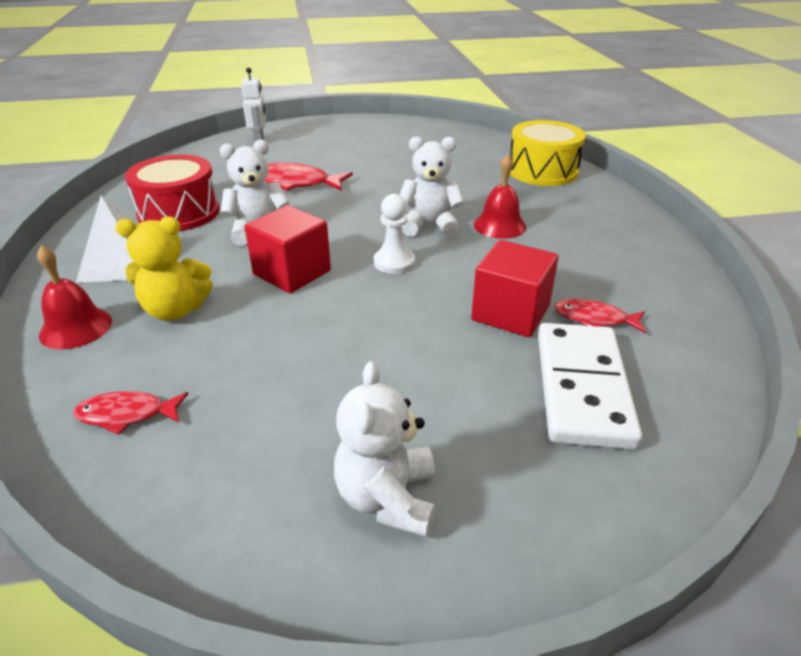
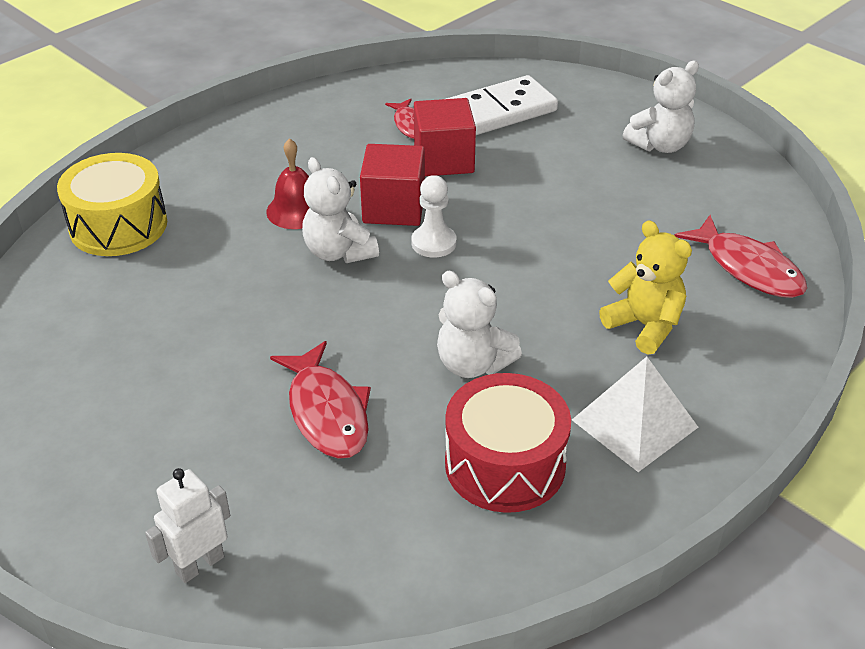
camera: 125 degrees left, 5 degrees up
(76, 327) = (733, 367): red bell -> none
(127, 414) = (748, 268): red fish -> red fish, size x1.63
(292, 272) = (516, 293): red cube -> red cube (394, 208)

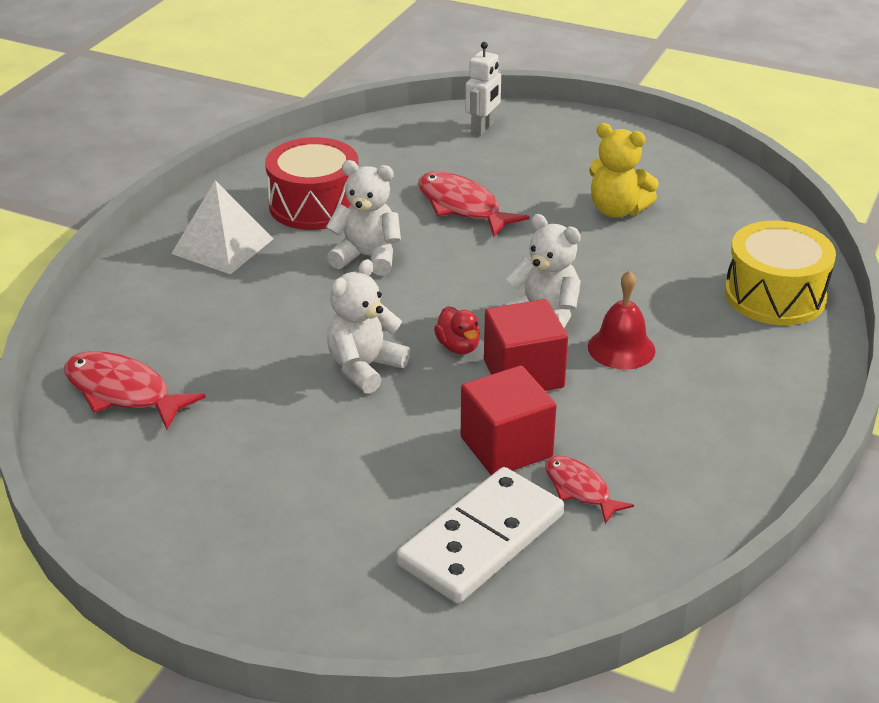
camera: 160 degrees right, 5 degrees down
(433, 243) = (458, 347): white pawn -> red duck
(644, 326) = (225, 316): yellow teddy bear -> yellow teddy bear (617, 210)
(660, 145) = (238, 538): white teddy bear -> white teddy bear (364, 368)

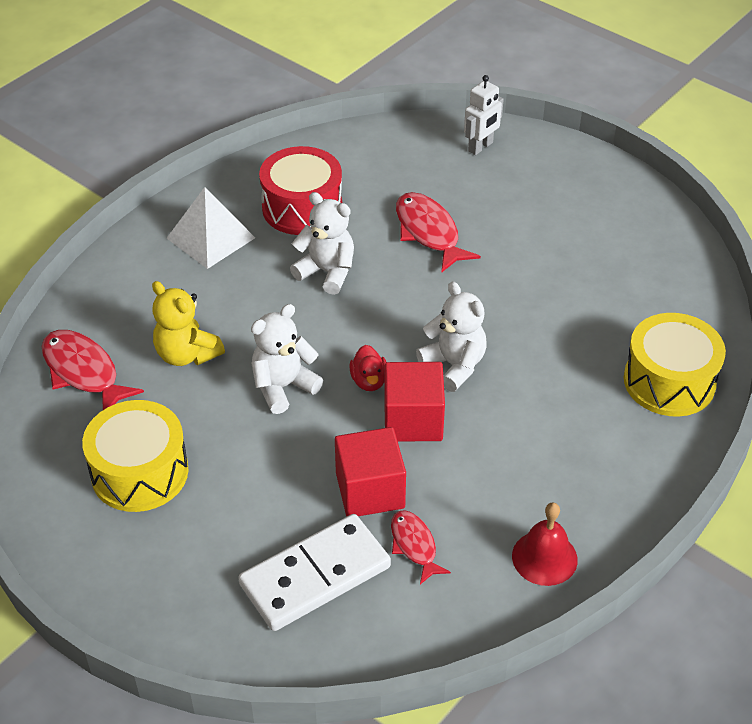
camera: 15 degrees right, 10 degrees up
(230, 477) = (140, 472): none -> yellow drum
(617, 210) = (565, 260): yellow teddy bear -> yellow teddy bear (187, 354)
(621, 348) = (507, 411): red bell -> red bell (544, 557)

